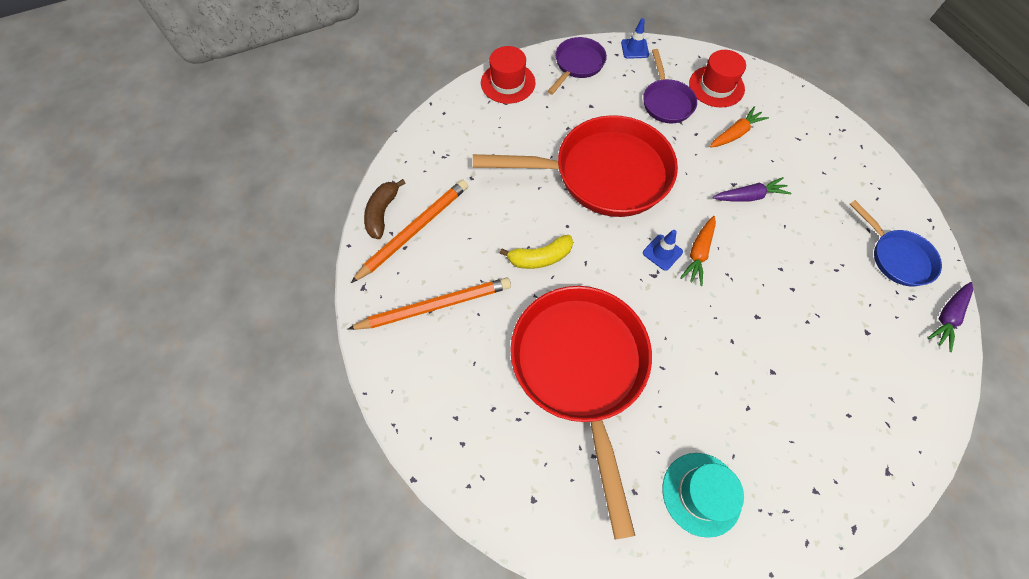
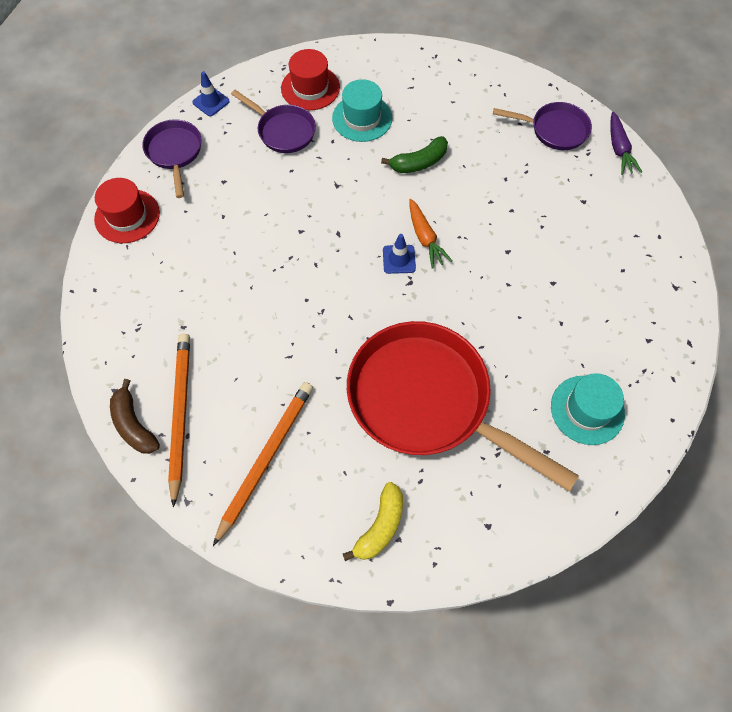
camera: 45 degrees left, 0 degrees up
(540, 257) = (311, 344): yellow banana -> yellow banana (380, 526)
(603, 174) = (292, 233): red pan -> none
(735, 134) = (362, 118): orange carrot -> turquoise hat
(749, 196) = (419, 162): purple carrot -> green banana
(897, 257) = (554, 130): blue pan -> purple pan

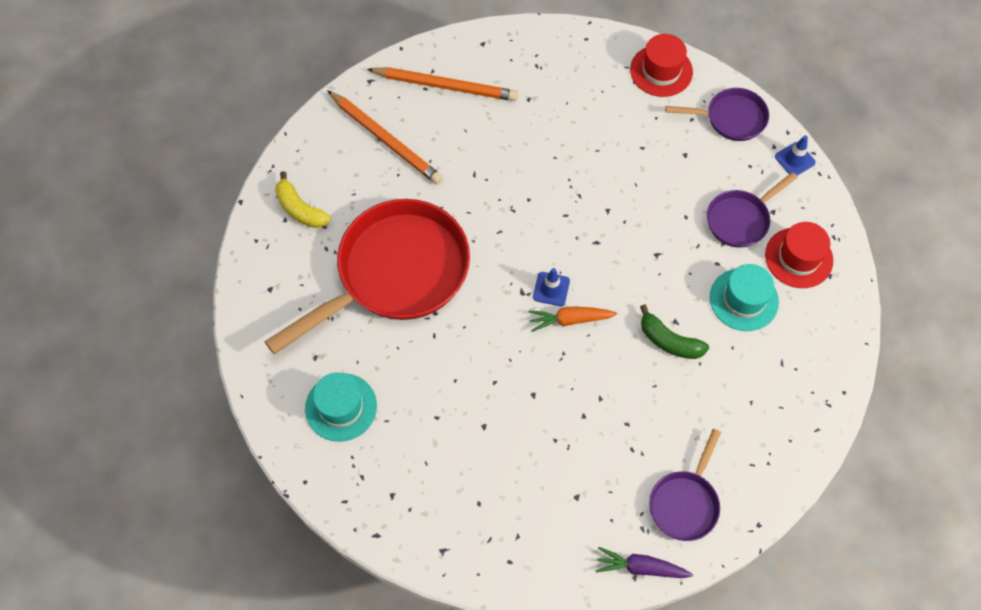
camera: 105 degrees right, 0 degrees up
(134, 424) = (447, 53): brown banana -> none
(419, 162) = (669, 341): green banana -> green banana turned 45 degrees counterclockwise

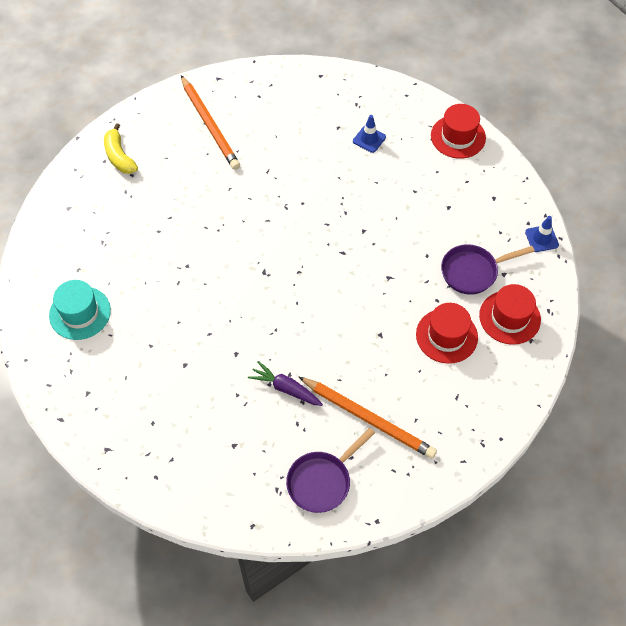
camera: 20 degrees right, 5 degrees down
(395, 273) = (170, 226): red pan -> none
(445, 86) = (275, 98): orange pencil -> orange pencil (368, 418)
(551, 289) = (288, 277): blue traffic cone -> blue traffic cone (369, 139)
(570, 320) = (293, 305): orange carrot -> none
(641, 567) = (261, 520): purple carrot -> purple carrot (286, 388)
(669, 341) = (368, 348): green banana -> none
(731, 118) = (501, 190): purple pan -> none
(744, 299) = (446, 336): turquoise hat -> red hat

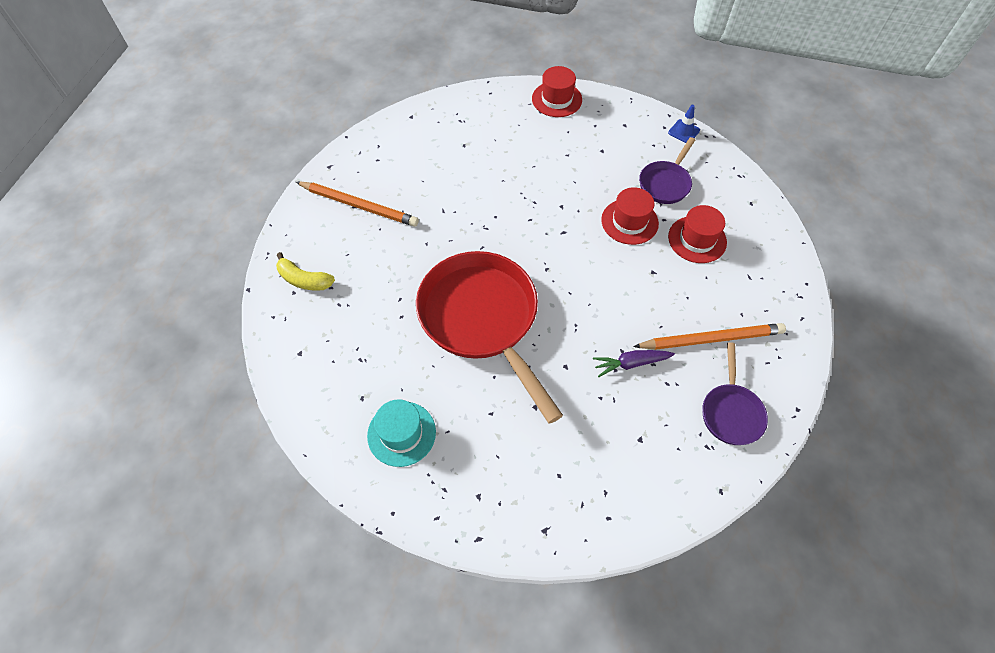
camera: 40 degrees left, 0 degrees up
(212, 275) = (482, 319): none -> red pan
(369, 139) = (496, 139): blue traffic cone -> none
(509, 317) = (722, 197): red hat -> red hat (629, 221)

